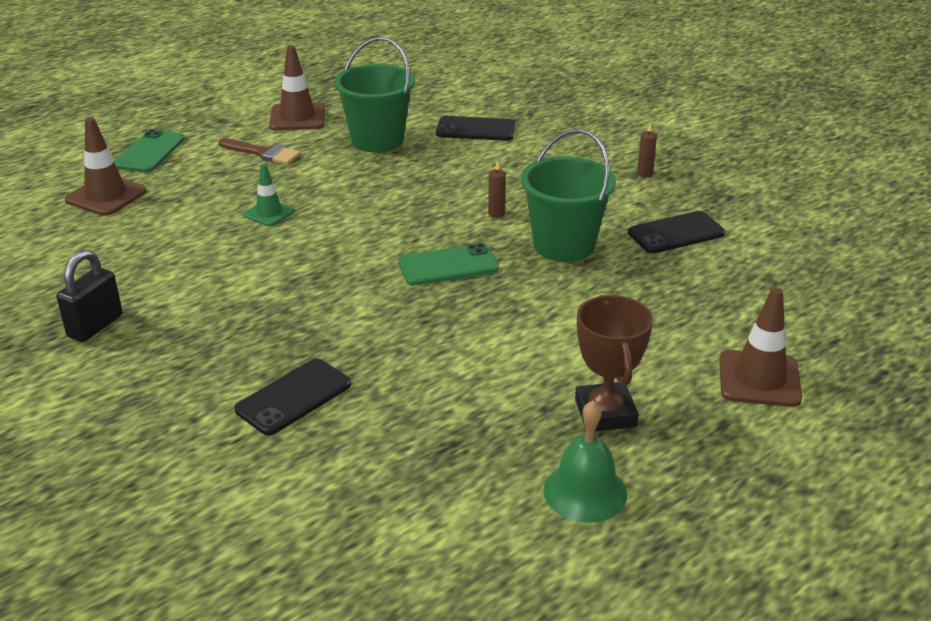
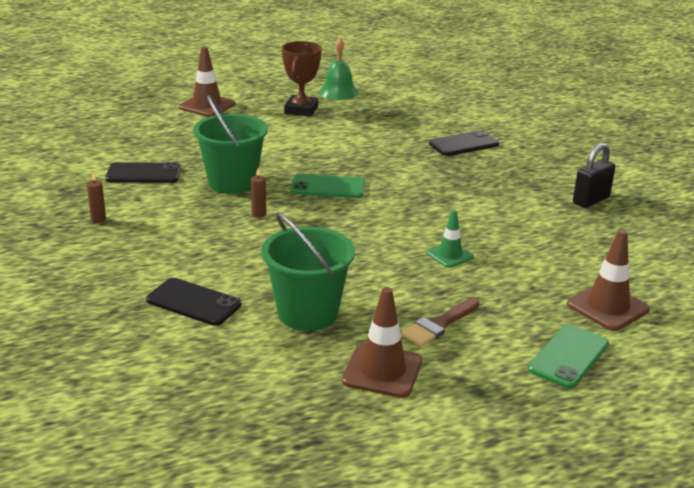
camera: 160 degrees left, 5 degrees down
(263, 153) = (439, 324): brown brush -> brown brush turned 90 degrees counterclockwise

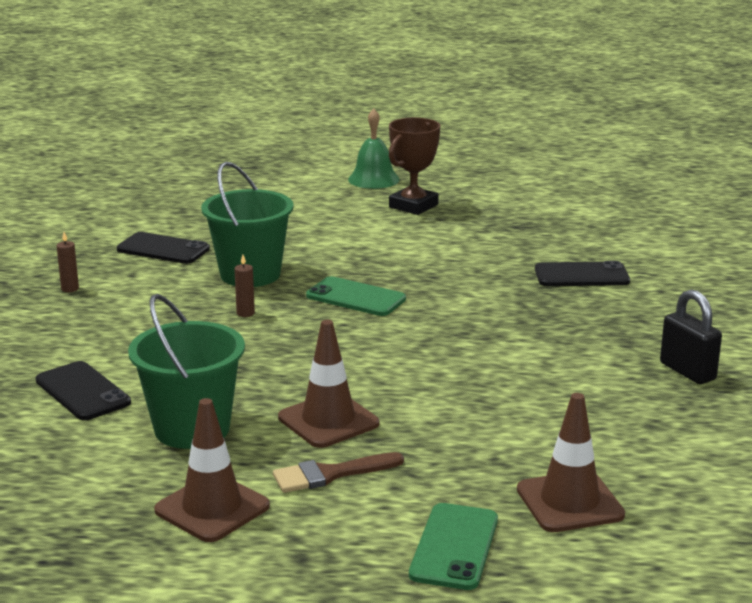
camera: 25 degrees right, 5 degrees down
(207, 106) = (306, 186): brown traffic cone -> brown traffic cone (328, 421)
(338, 92) = (481, 192): green bell -> green bell (373, 179)
(450, 255) = (426, 400): green traffic cone -> none
(568, 356) = (454, 547): green phone -> green phone turned 45 degrees counterclockwise
(591, 200) = (687, 371): black padlock -> black padlock turned 75 degrees clockwise

